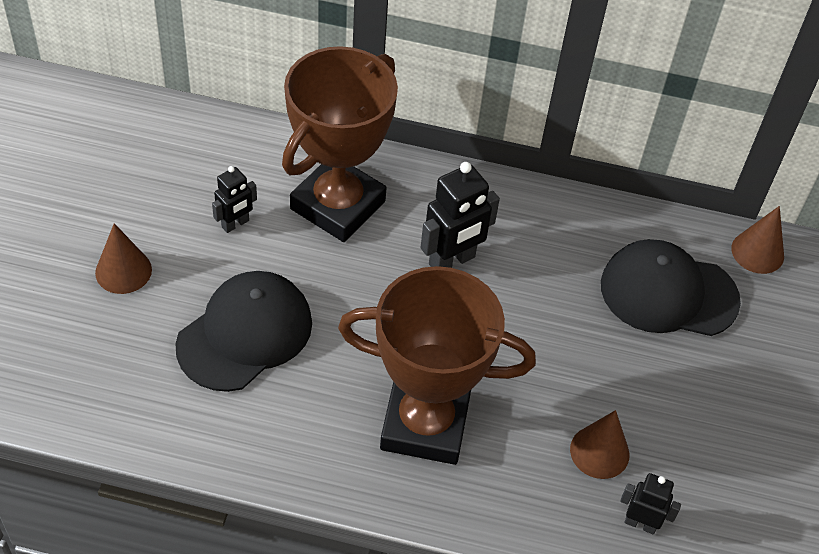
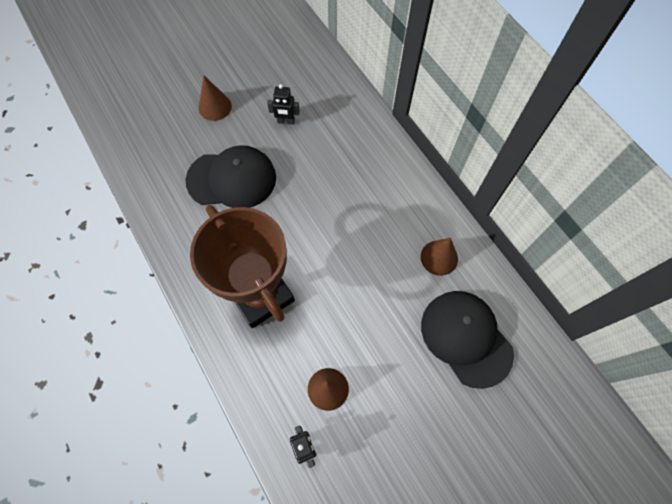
camera: 50 degrees right, 15 degrees up
(338, 205) = (343, 148): brown trophy -> none
(452, 261) = (367, 222): black robot -> none
(757, 252) = (549, 361): brown cone -> brown cone (439, 257)

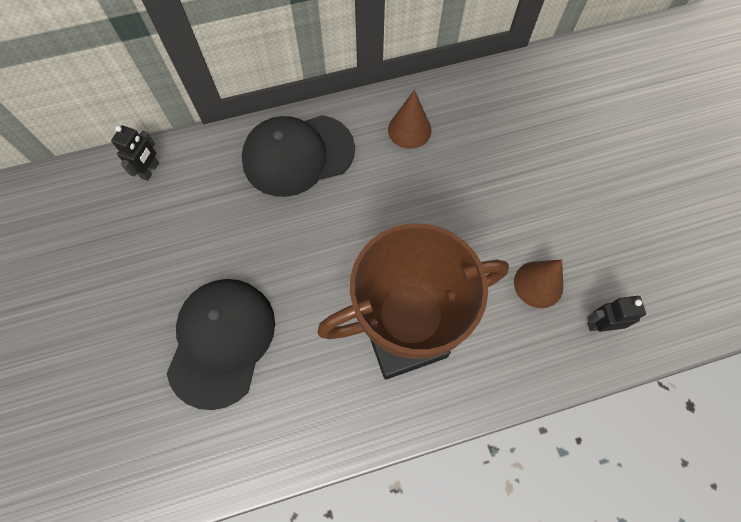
camera: 75 degrees left, 0 degrees up
(215, 107) = (88, 343): brown cone -> none
(286, 121) = (158, 250): black robot -> black robot (150, 170)
(466, 338) = (506, 132): black cap -> black cap (298, 155)

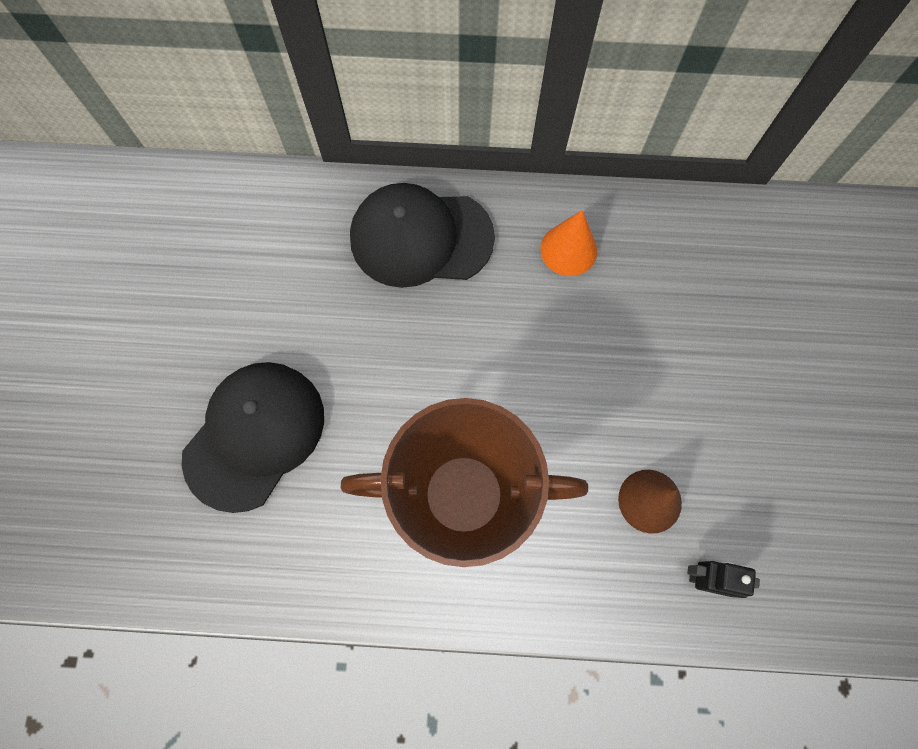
camera: 20 degrees right, 5 degrees up
(150, 170) = (243, 201): black robot -> none
(409, 130) = (568, 249): brown cone -> orange cone

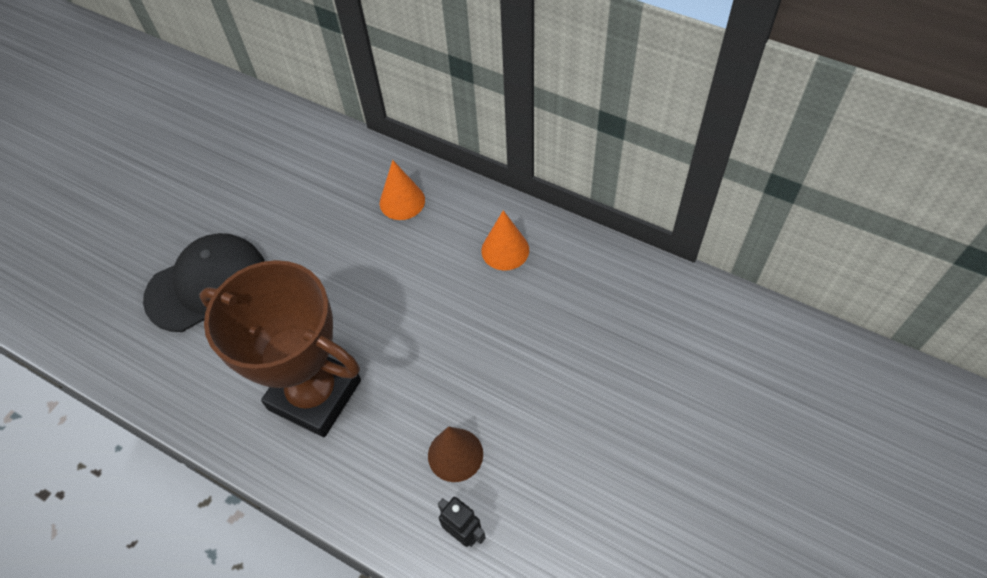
camera: 30 degrees right, 15 degrees down
(421, 238) = (402, 201): black cap -> orange cone

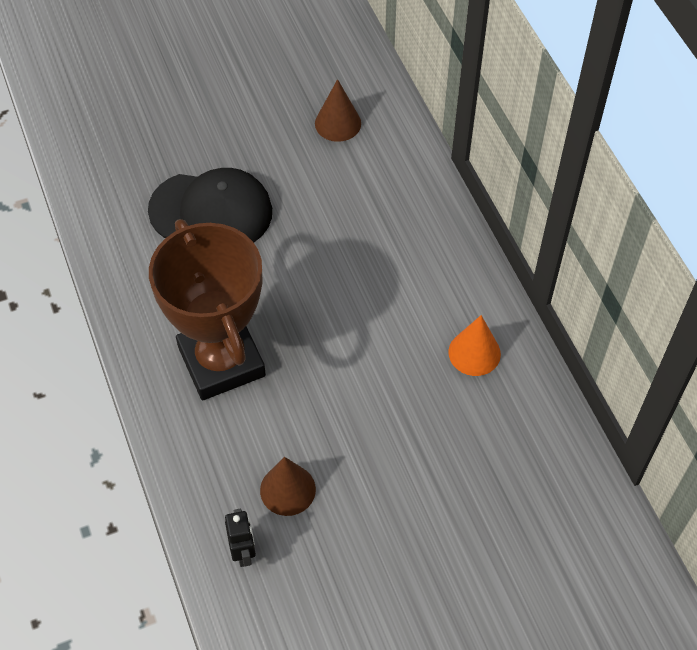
camera: 35 degrees right, 0 degrees up
(258, 156) = (338, 123): none -> brown cone
(402, 201) = (424, 247): orange cone -> none

